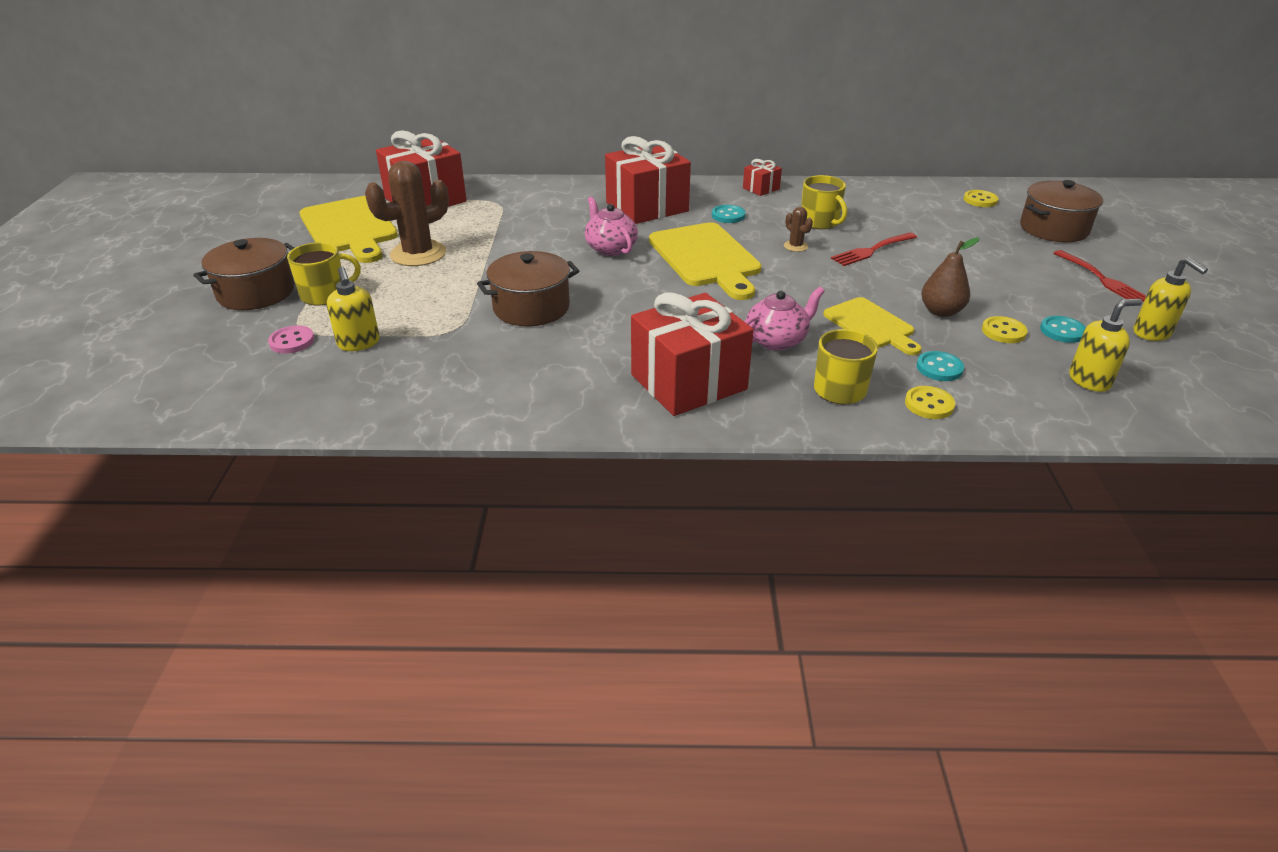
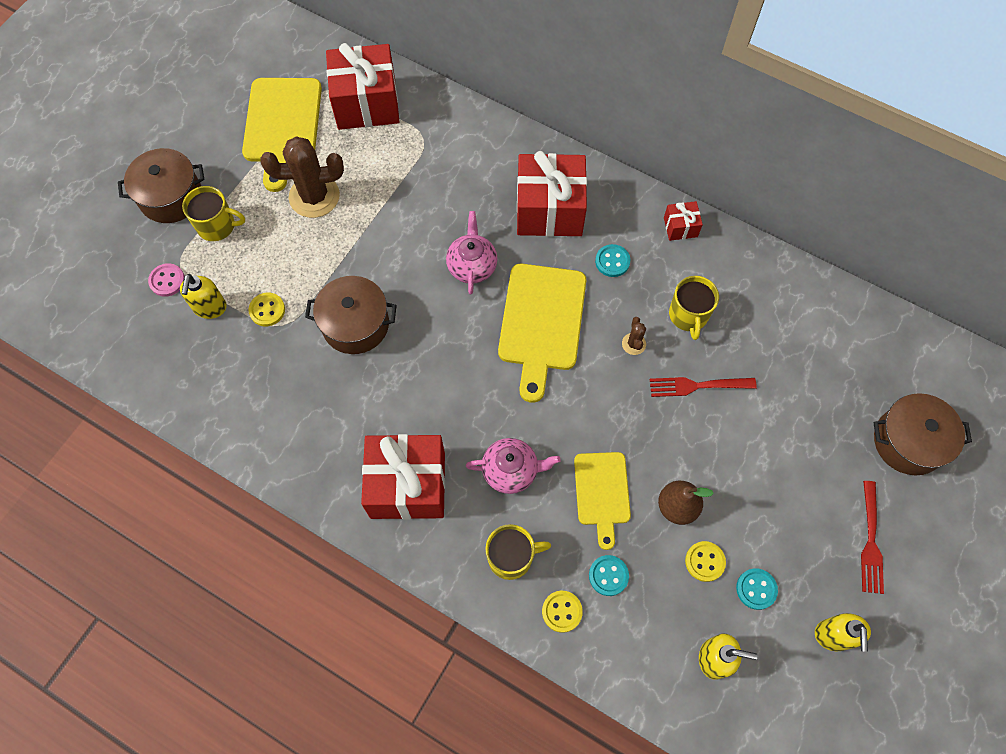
camera: 30 degrees right, 30 degrees up
(980, 200) = (883, 355): yellow button -> yellow button (267, 310)

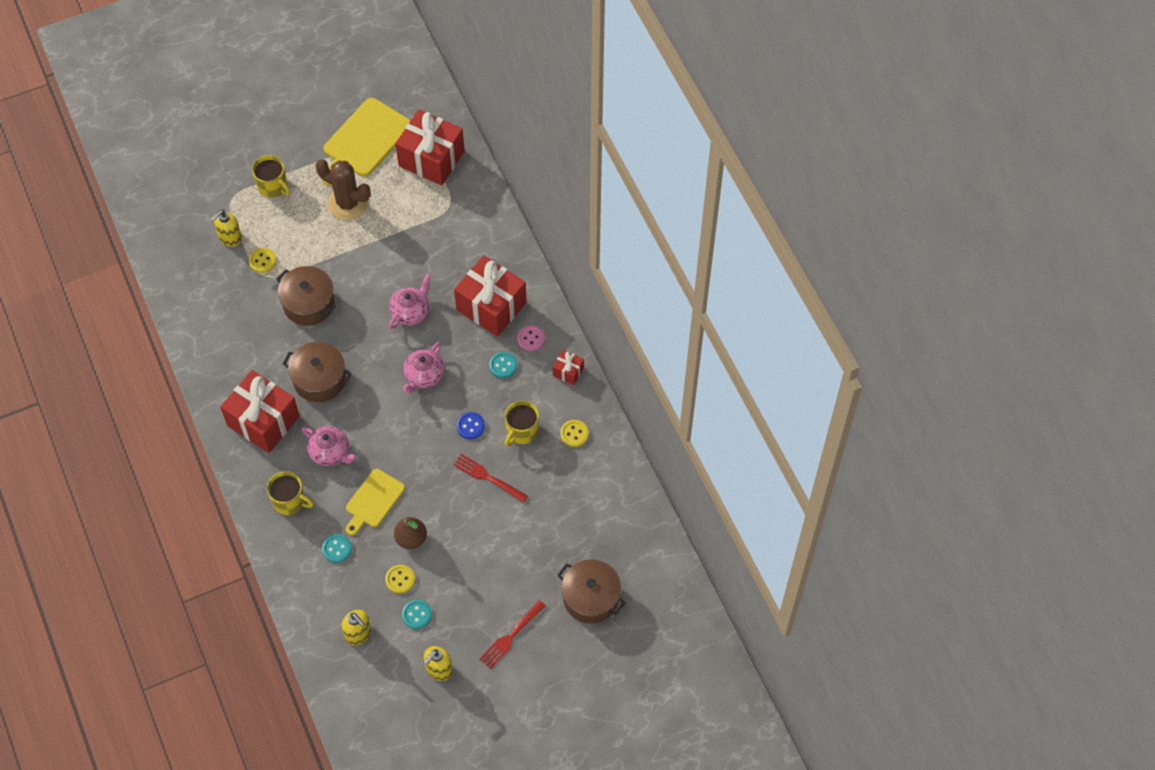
camera: 35 degrees right, 5 degrees down
(167, 281) = (217, 204): pink button -> pink button (531, 338)
(171, 197) = (259, 149): brown pot -> brown pot (319, 379)
(541, 323) = (424, 376): yellow cutting board -> pink teapot
(562, 611) = (293, 550): yellow button -> yellow button (574, 434)
(633, 344) = (470, 426): brown cactus -> blue button

